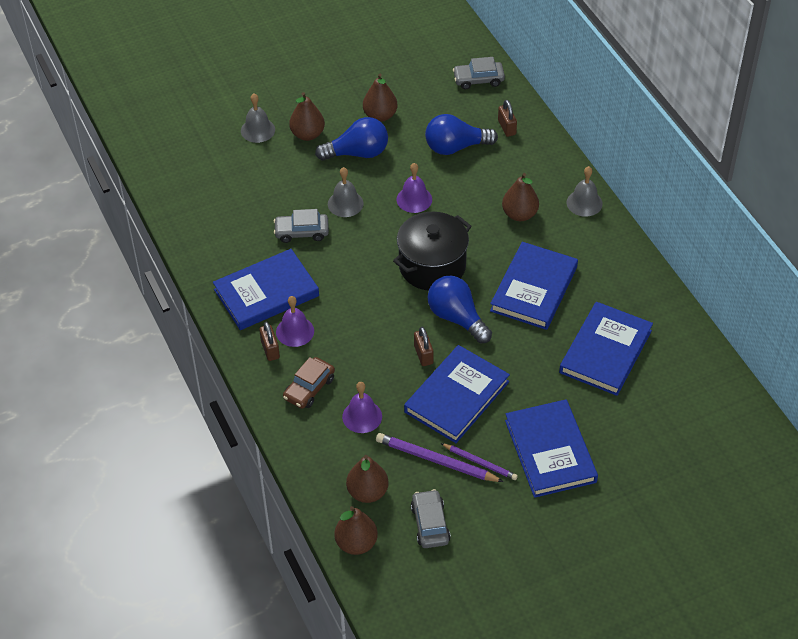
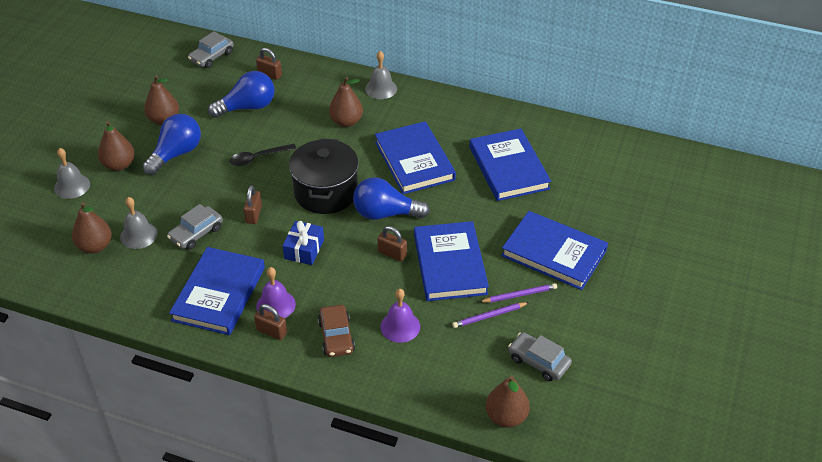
camera: 45 degrees left, 5 degrees down
(345, 203) = (208, 193): grey bell -> grey bell (138, 235)
(358, 246) = (254, 214): none -> brown padlock
(363, 302) = (304, 249): none -> blue gift
(367, 492) = (469, 375): brown pear -> brown pear (95, 246)
(414, 199) = (258, 158): purple bell -> black spoon
(436, 461) = (489, 316): purple pencil -> purple pencil, size x0.62
(455, 147) = (247, 107): blue light bulb -> blue light bulb turned 150 degrees counterclockwise

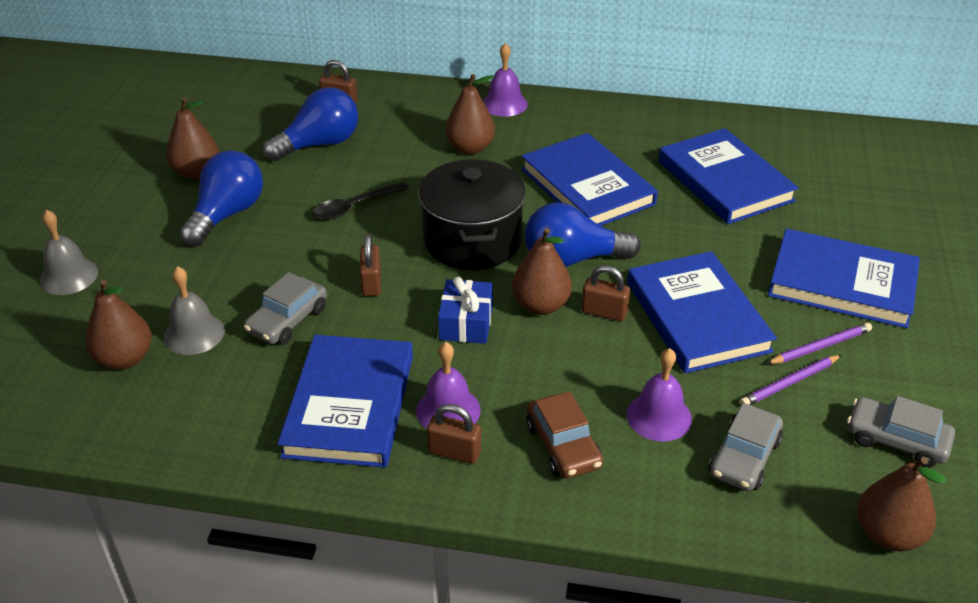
camera: 10 degrees left, 5 degrees down
(119, 165) = (140, 239): brown pear -> brown pear (540, 305)
(212, 57) = (248, 88): grey car -> grey car (744, 457)
(381, 88) = (504, 104): grey bell -> purple bell

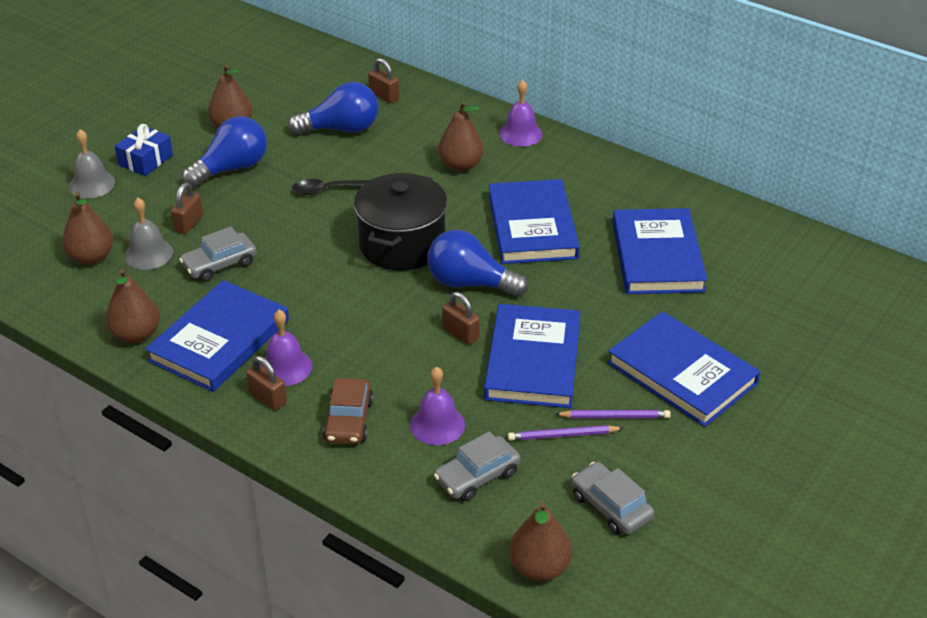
camera: 25 degrees right, 0 degrees up
(371, 283) = (300, 255): brown padlock -> brown padlock (189, 223)
(466, 322) = (347, 307): blue gift -> blue gift (145, 160)
(540, 305) = (415, 312): brown pear -> brown pear (136, 335)

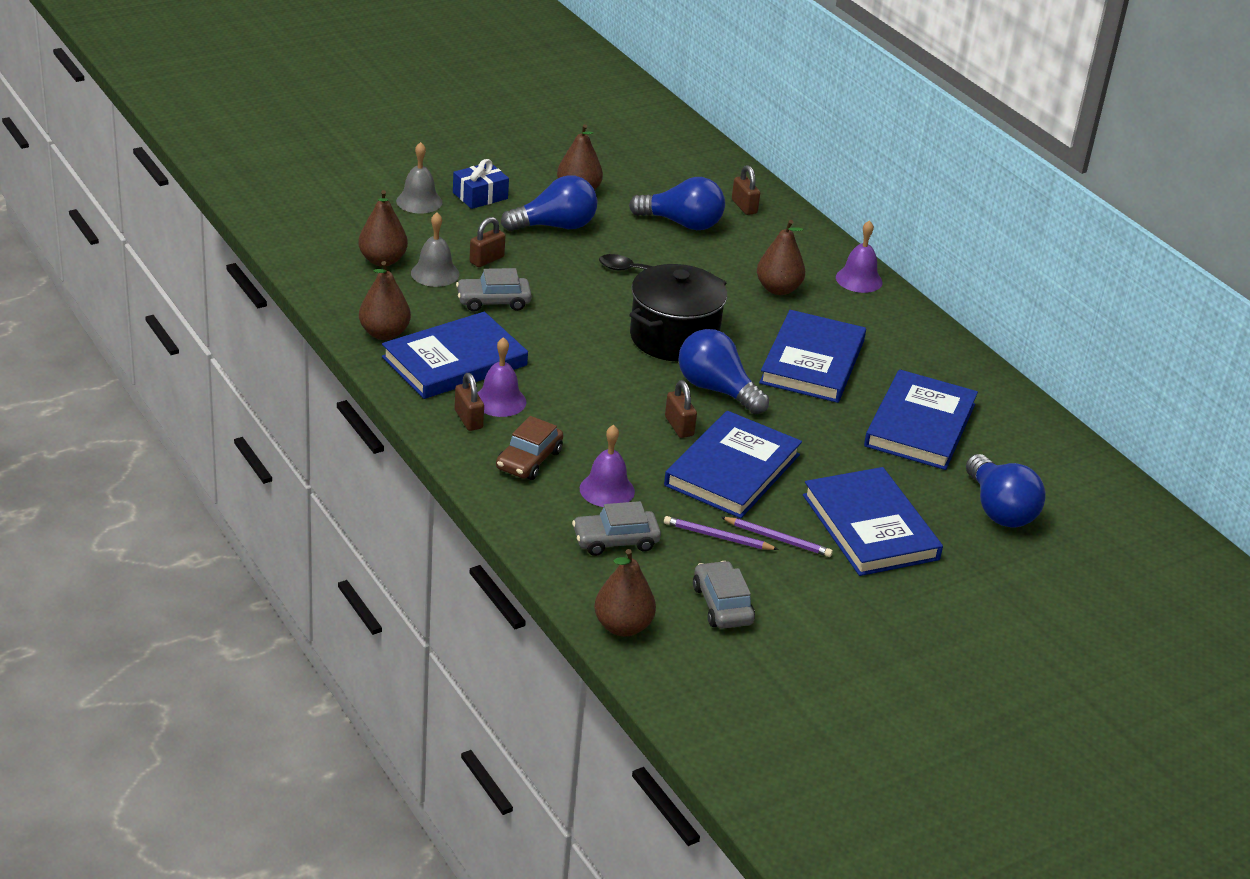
camera: 20 degrees right, 5 degrees down
(771, 314) = (999, 509): none -> blue light bulb

